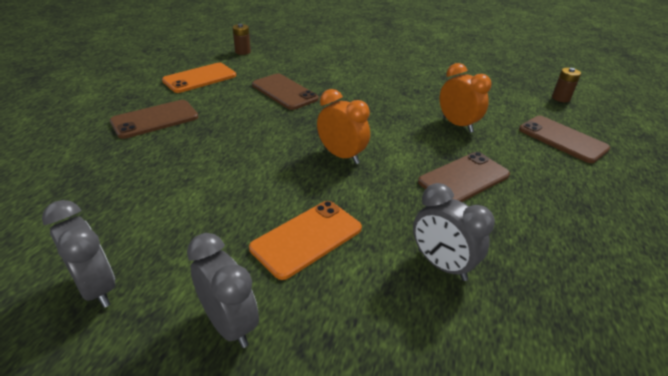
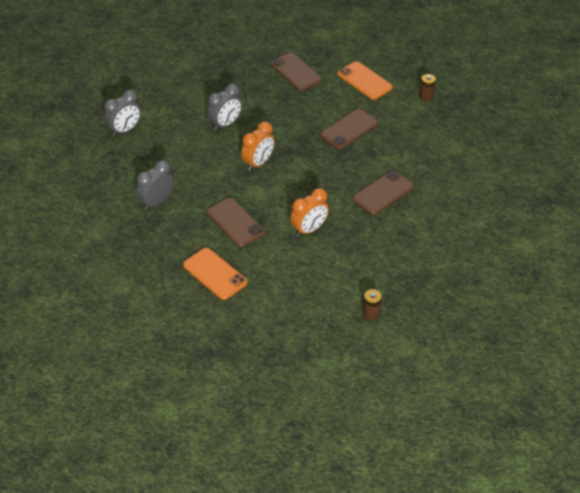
camera: 90 degrees right, 10 degrees up
(97, 288) = (147, 87): grey clock -> grey clock (225, 124)
(307, 238) = (178, 151): orange phone -> orange phone (215, 274)
(562, 139) = (293, 292): brown phone -> brown phone (383, 193)

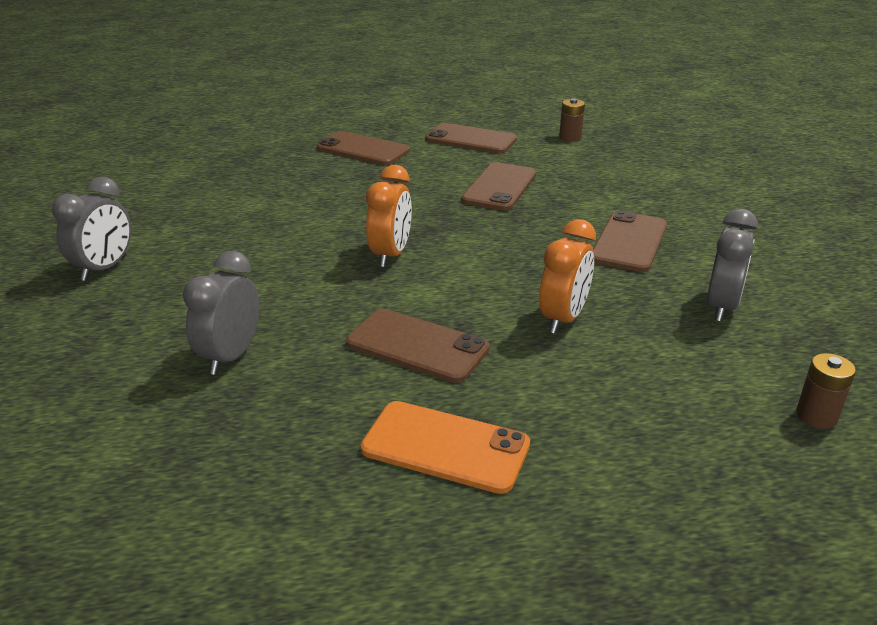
camera: 25 degrees left, 15 degrees down
(225, 124) = (294, 222): grey clock -> grey clock (721, 307)
(364, 81) = (471, 139): orange phone -> brown phone

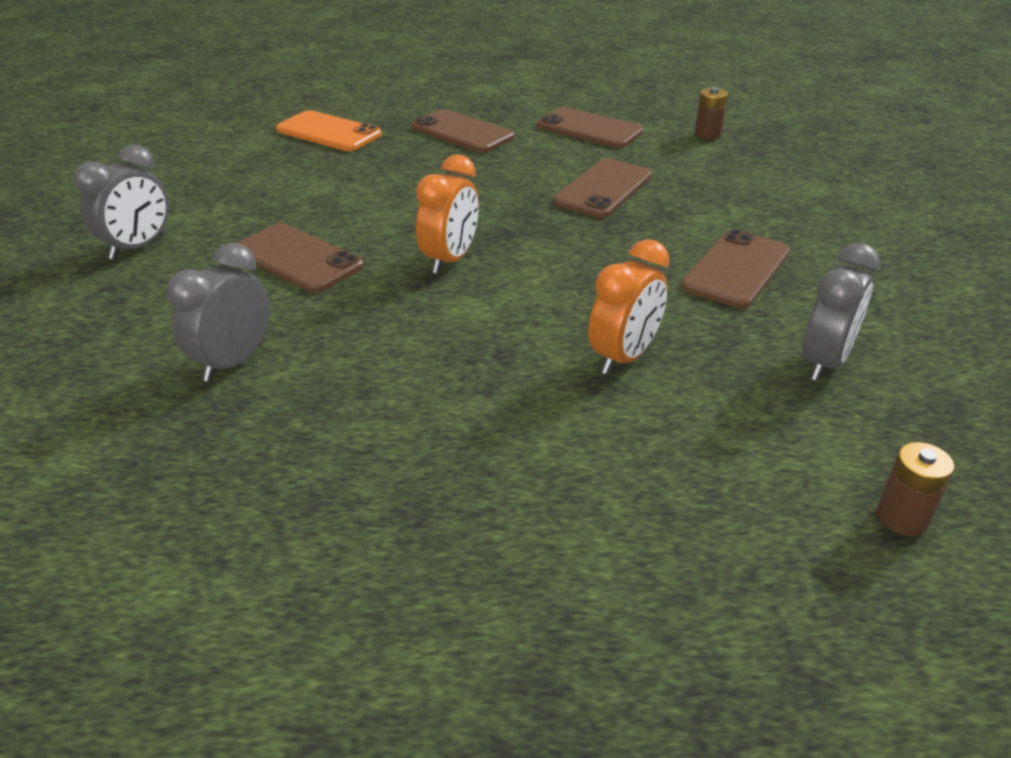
camera: 10 degrees right, 5 degrees up
(417, 346) = (442, 372): brown phone -> brown phone (297, 258)
(445, 447) = (432, 499): orange phone -> orange phone (329, 132)

